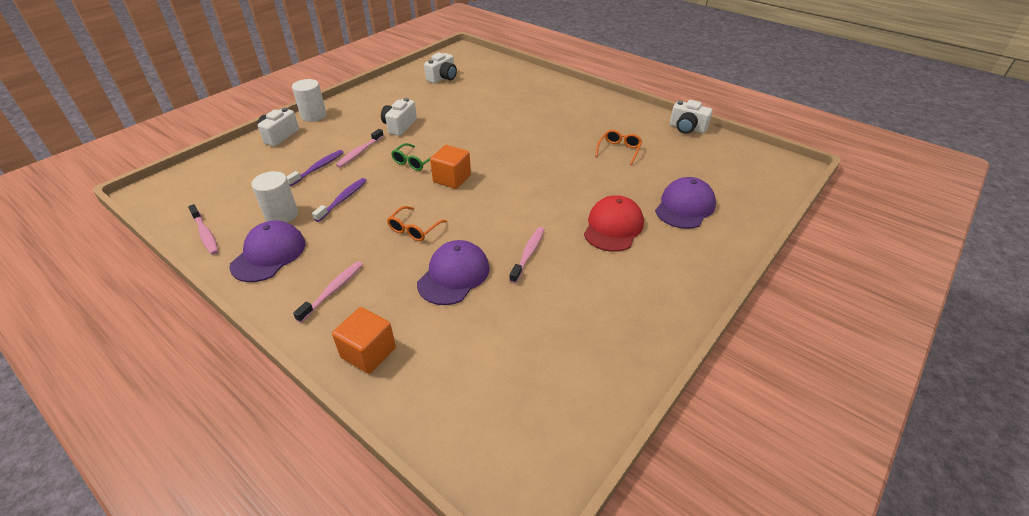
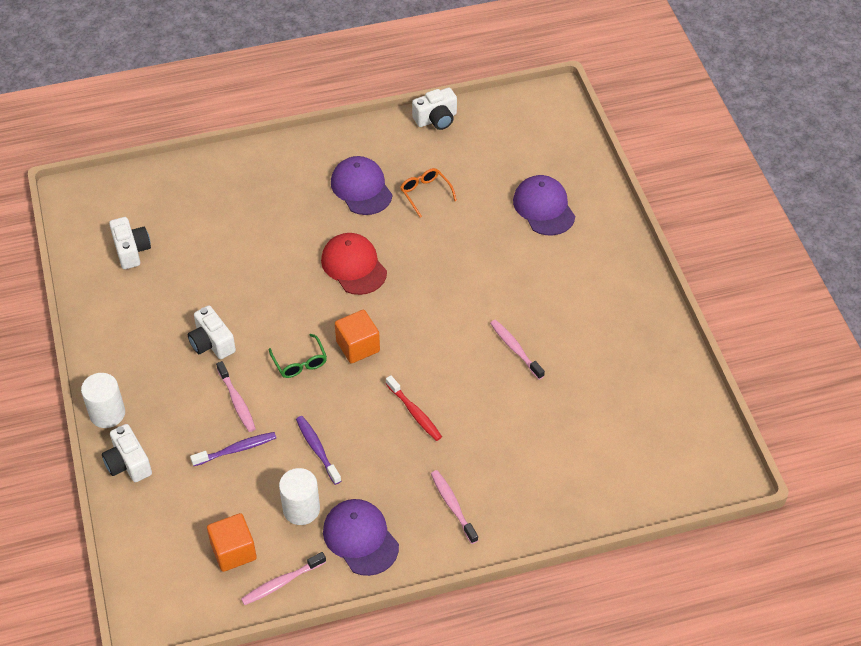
camera: 55 degrees left, 10 degrees up
(205, 234) = (281, 582): pink toothbrush -> pink toothbrush turned 150 degrees clockwise
(318, 168) = (236, 449): purple toothbrush -> purple toothbrush turned 90 degrees clockwise
(368, 352) = (545, 508): orange cube -> orange cube (233, 551)
(414, 229) = (414, 413): orange glasses -> red toothbrush
(454, 275) = (500, 413): purple cap -> purple cap (361, 188)
(613, 227) = (529, 272): red cap -> red cap (354, 266)

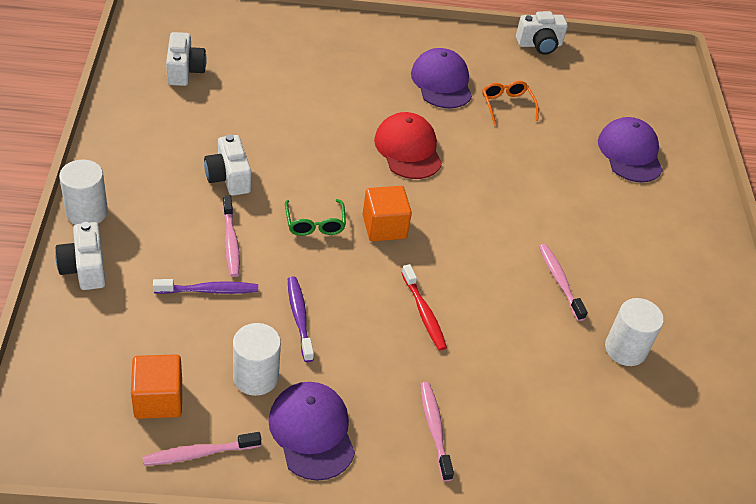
camera: 10 degrees right, 5 degrees down
(582, 391) = (625, 349): none -> white cylinder

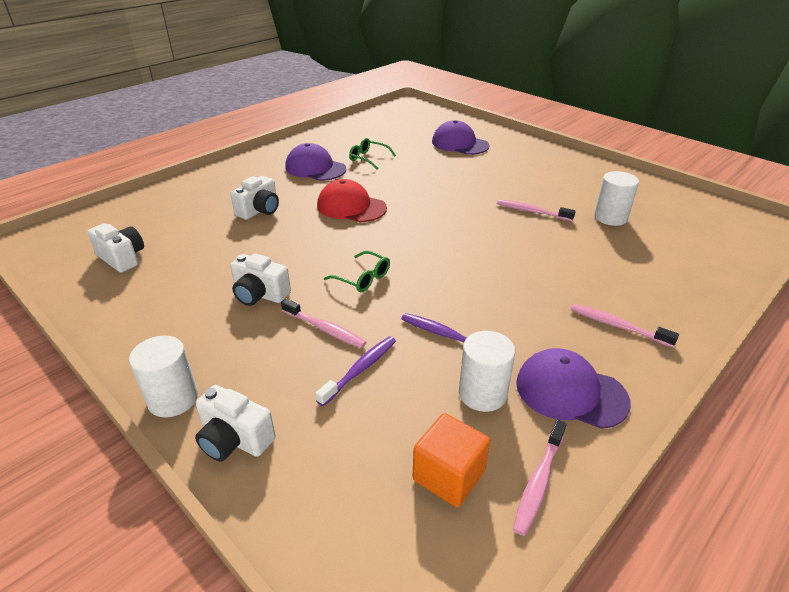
camera: 40 degrees left, 10 degrees down
(384, 227) = (405, 250): orange cube -> none
(424, 313) = (503, 275): red toothbrush -> none
(507, 105) = (368, 158): orange glasses -> green glasses
(539, 45) = (338, 127): white camera -> white camera (259, 210)

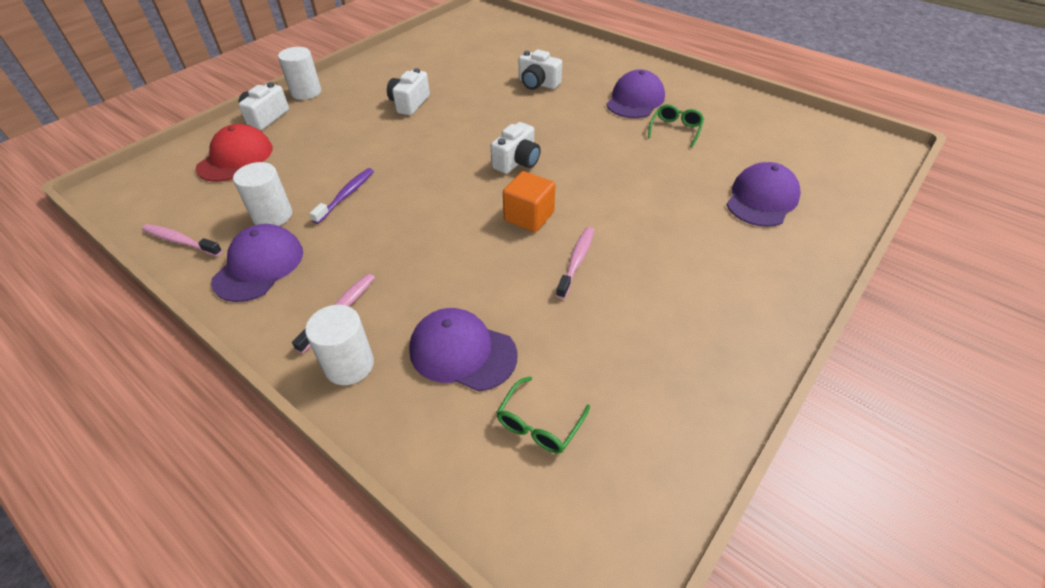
camera: 85 degrees right, 10 degrees up
(122, 258) = (457, 44): white camera -> white camera (517, 162)
(325, 329) = (363, 136): pink toothbrush -> none
(351, 207) = (556, 130): red cap -> red cap (235, 158)
(360, 370) = (314, 156): purple toothbrush -> none
(363, 278) = (430, 148): green glasses -> green glasses (539, 424)
(448, 475) = (204, 200): orange cube -> orange cube (529, 216)
(610, 217) = (577, 341): white cylinder -> white cylinder (349, 365)
(637, 262) = (462, 352): none -> purple cap

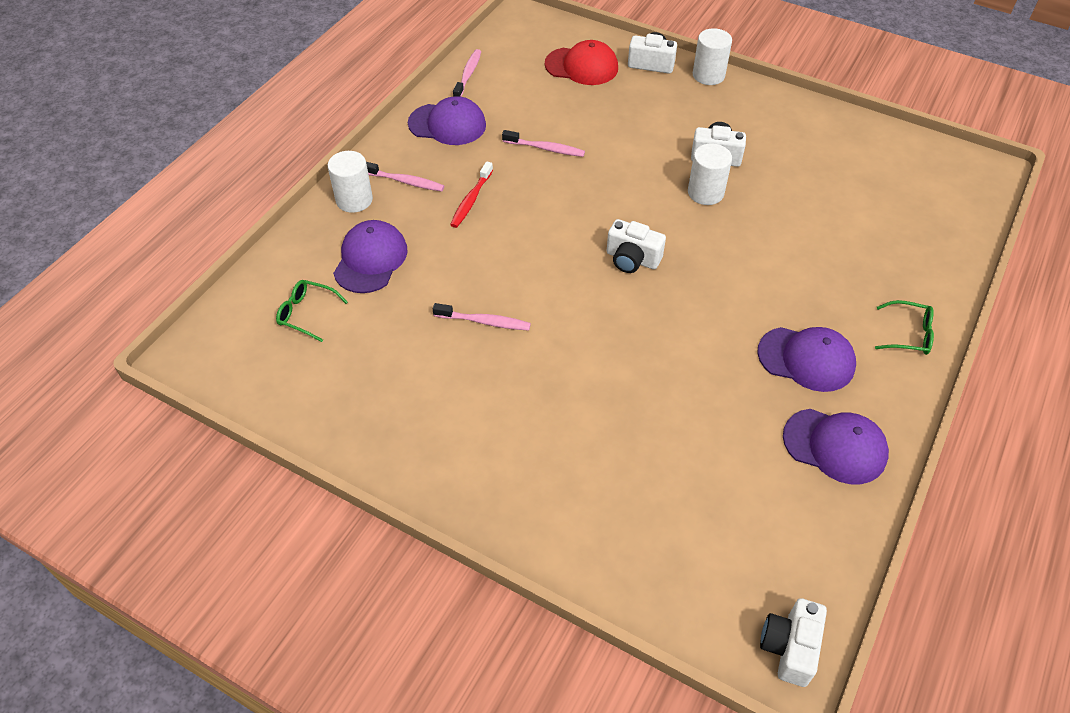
camera: 80 degrees right, 5 degrees up
(272, 216) = (508, 113): white cylinder -> white cylinder (705, 193)
(346, 195) = (545, 148): purple toothbrush -> pink toothbrush
(398, 256) = (471, 200): none -> red toothbrush
(529, 216) = (543, 280): orange cube -> none
(538, 84) = (807, 257): white camera -> white camera (789, 647)
(675, 130) = (747, 403): green glasses -> green glasses (909, 334)
(762, 199) = (620, 488): purple cap -> purple cap (835, 446)

